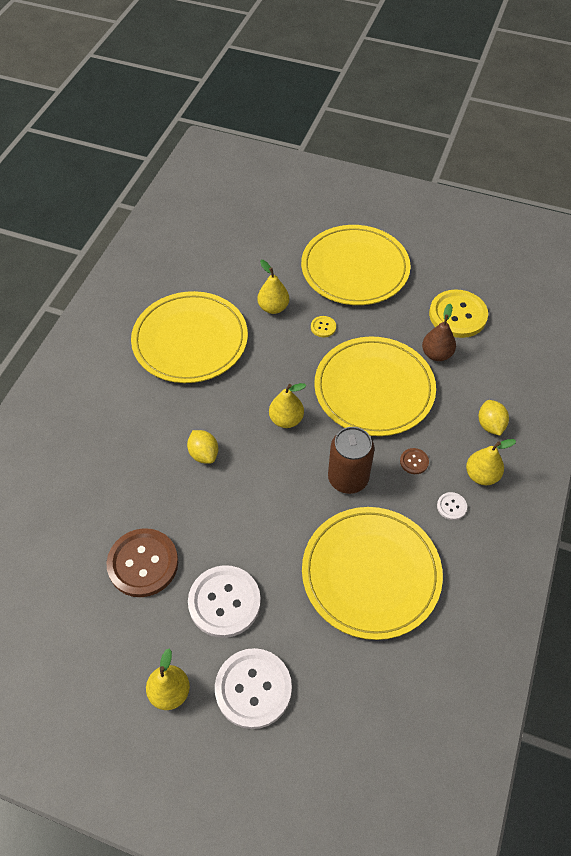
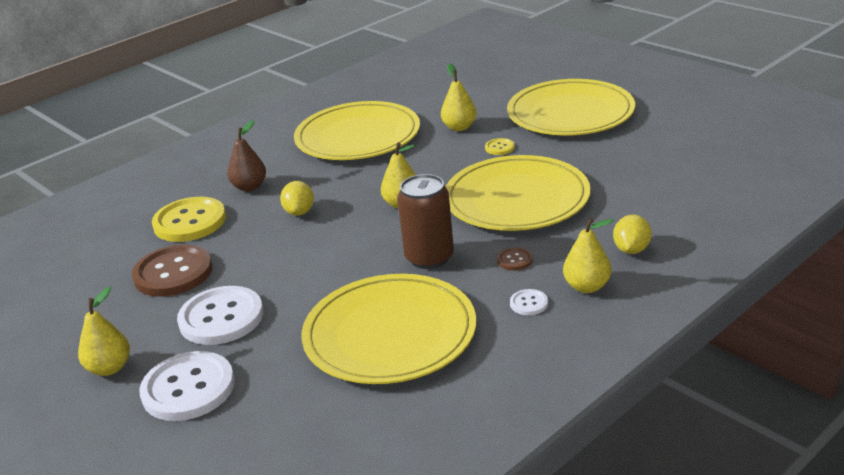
camera: 30 degrees right, 25 degrees down
(436, 354) = (611, 186): brown pear -> brown pear (249, 187)
(457, 315) = (662, 161): yellow button -> yellow button (190, 222)

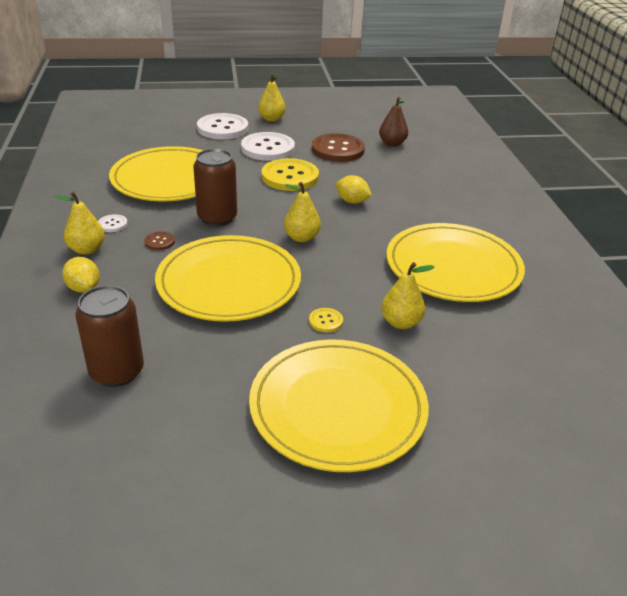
camera: 120 degrees right, 5 degrees up
(190, 222) = (396, 168): yellow button -> yellow button (290, 177)
(249, 187) = (420, 198): brown pear -> brown pear (392, 144)
(672, 181) = (117, 372): none -> brown can

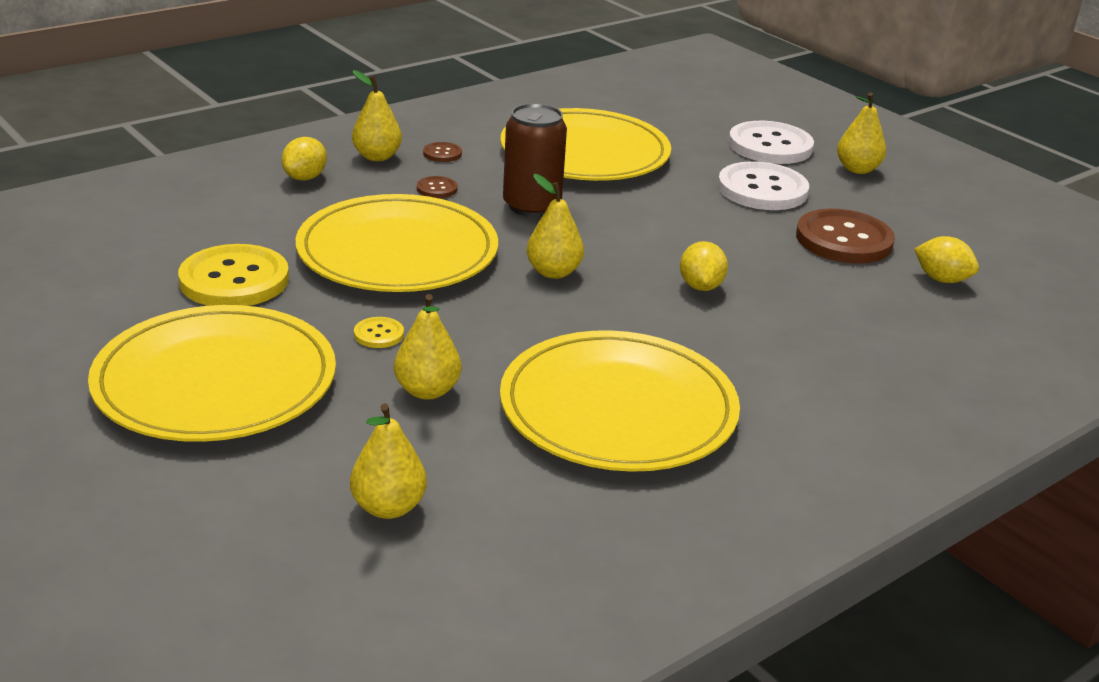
camera: 60 degrees right, 5 degrees down
(112, 224) = (442, 153): white button -> brown button
(117, 372) = (181, 237): brown can -> none
(290, 177) = (704, 225): yellow button -> yellow button (234, 280)
(392, 144) = (941, 279): brown pear -> yellow lemon
(511, 373) = (388, 507): none -> yellow pear

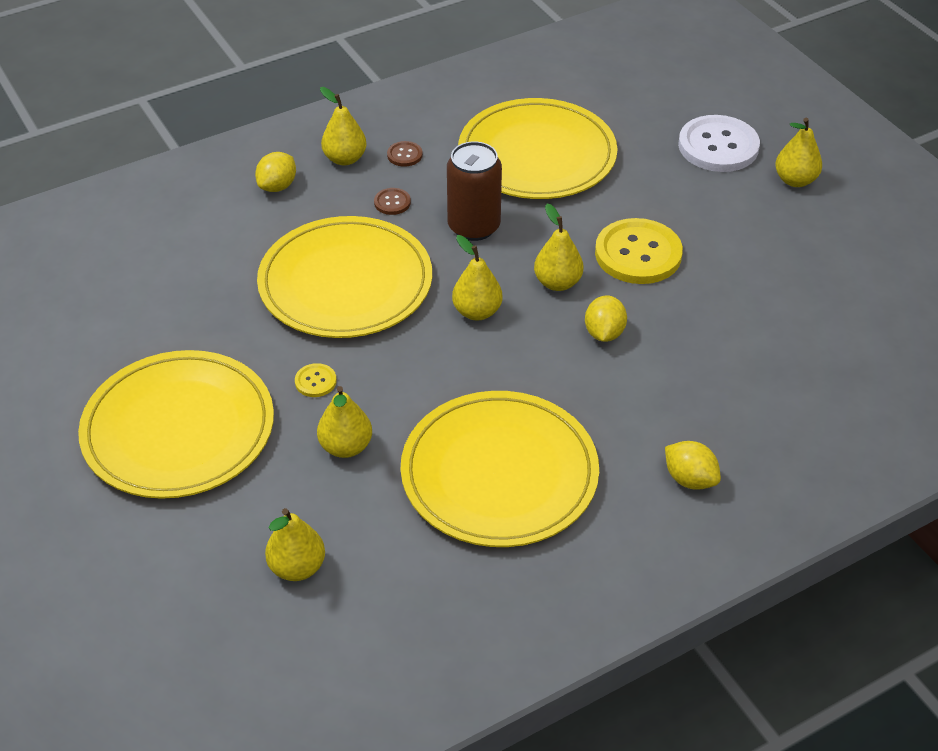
camera: 10 degrees right, 15 degrees up
(234, 280) = (204, 314): yellow button -> yellow button (638, 254)
(636, 248) = (557, 283): none -> yellow pear
(762, 189) = (694, 207): white button -> none
(844, 240) = (753, 276): brown button -> none
(941, 279) = (830, 330): yellow lemon -> yellow lemon (689, 479)

